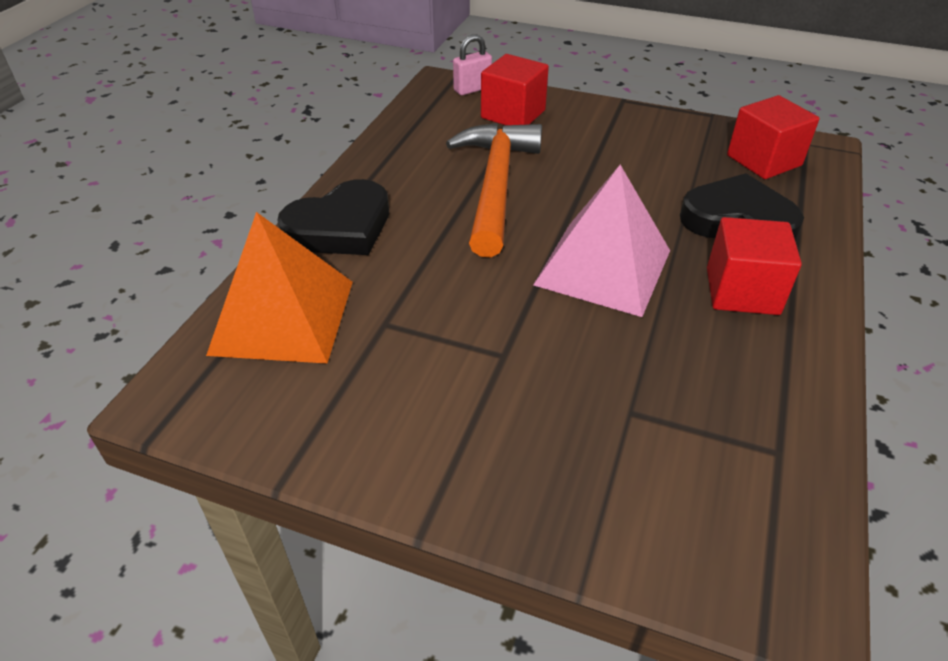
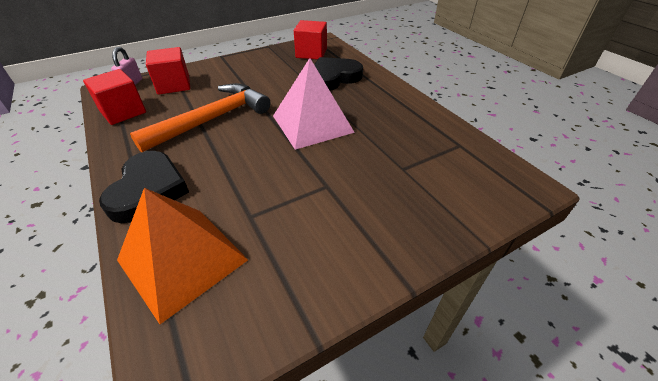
camera: 50 degrees left, 0 degrees up
(495, 185) = (212, 119): orange hammer -> orange hammer turned 90 degrees clockwise
(742, 291) = (371, 101): red cube -> red cube (123, 112)

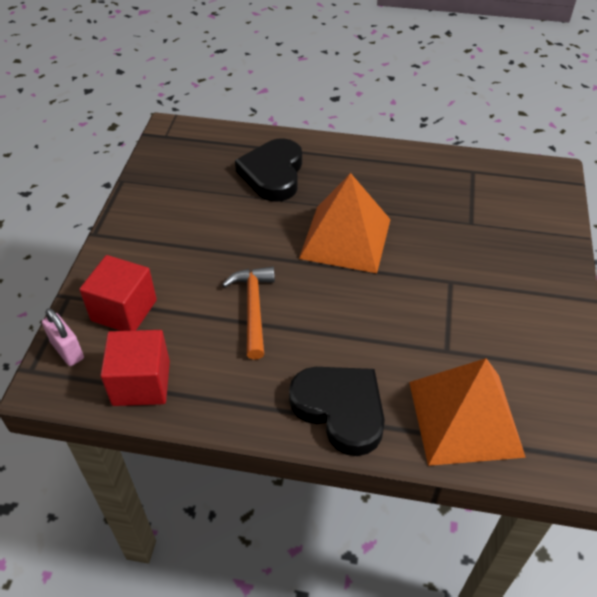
camera: 50 degrees left, 5 degrees up
(212, 119) = (253, 308): orange hammer -> orange hammer, size x0.62
(311, 53) = (193, 157): red cube -> none
(312, 124) = (345, 238): pink pyramid -> orange pyramid

